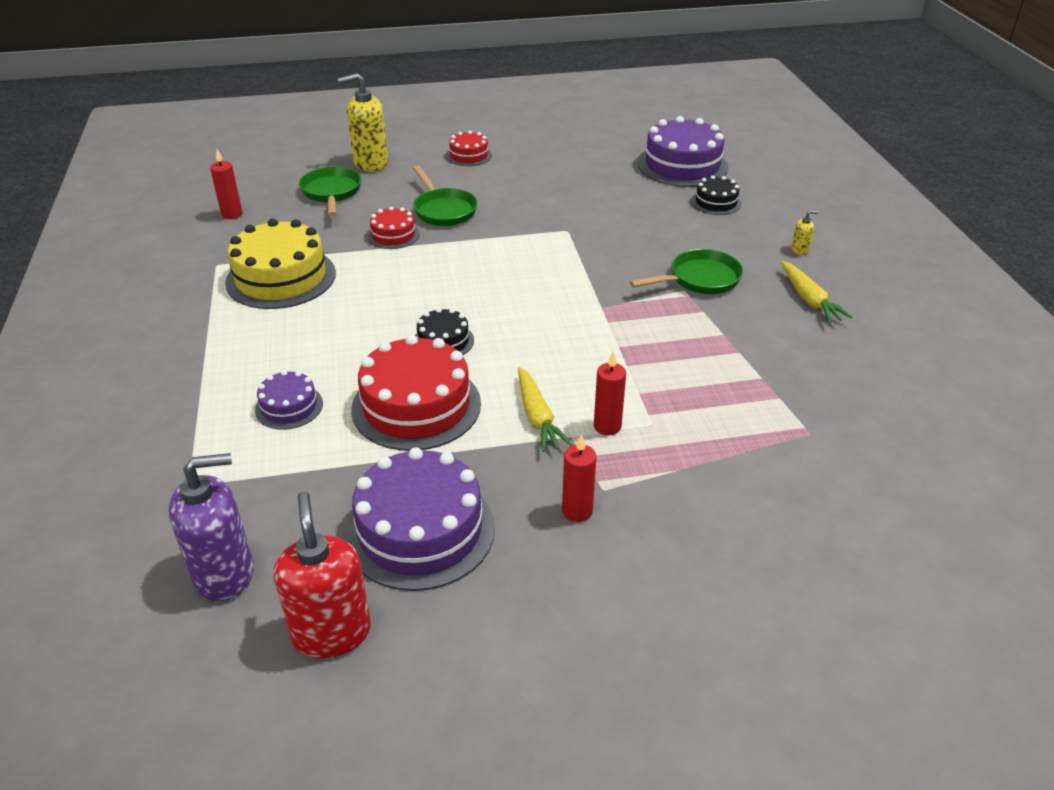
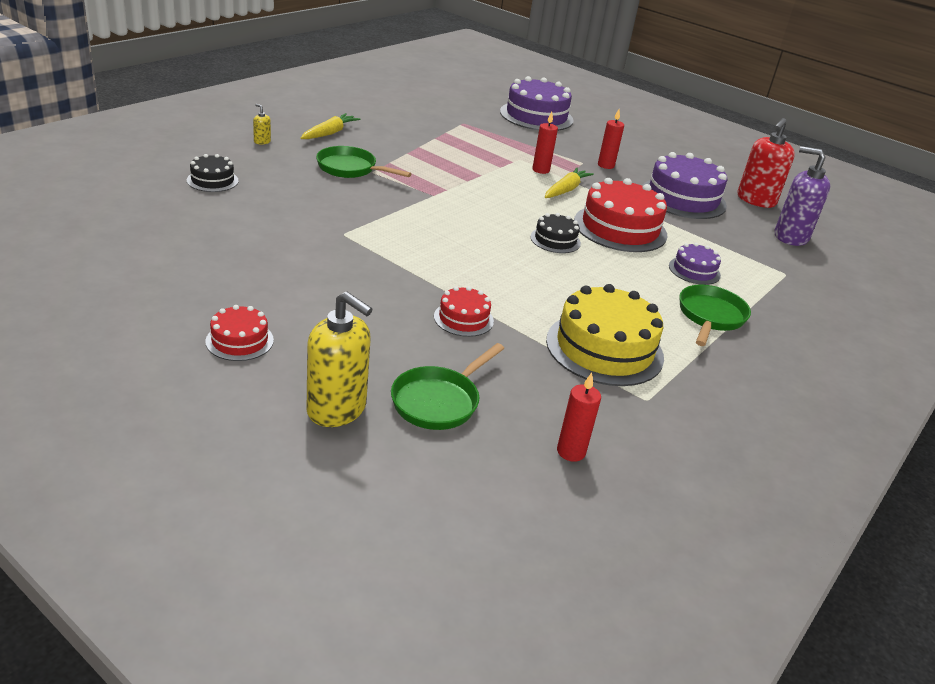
camera: 135 degrees left, 5 degrees down
(443, 210) = (385, 308): green pan -> green pan (710, 317)
(682, 165) = (142, 207): purple cake -> purple cake (536, 116)

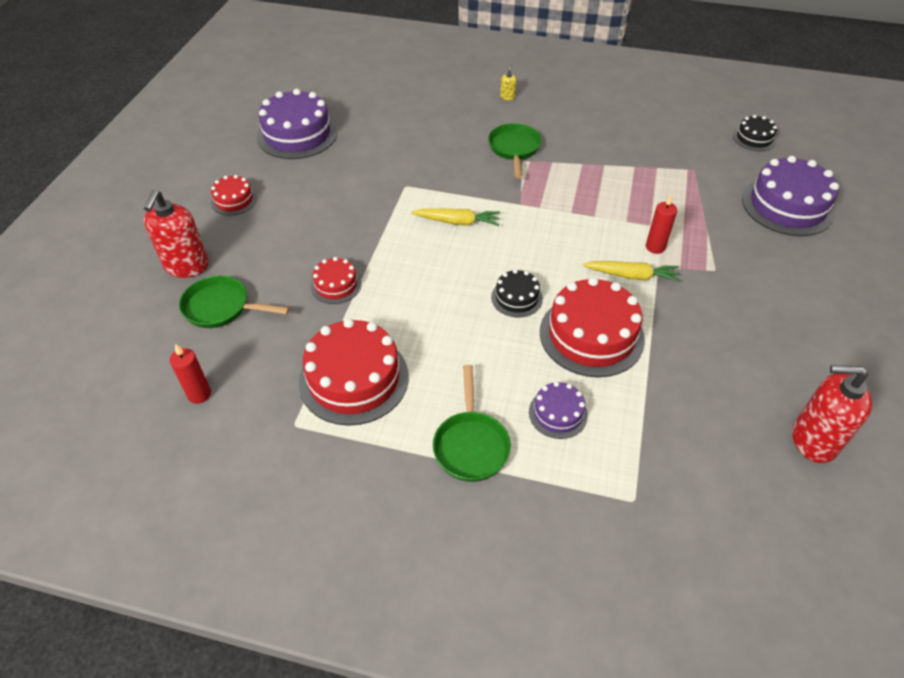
camera: 70 degrees right, 15 degrees up
(212, 180) = (422, 105): black cake -> black cake (754, 138)
(329, 133) = (565, 116): yellow carrot -> yellow carrot (457, 222)
(337, 409) = (186, 266): yellow soap dispenser -> red soap dispenser
(604, 348) = (354, 379): yellow cake -> red cake
(606, 165) = (731, 288): red candle -> none
(683, 198) = (728, 369): purple cake -> purple cake (297, 134)
(710, 317) = (471, 444): green pan -> green pan turned 90 degrees clockwise
(790, 237) = (744, 493): purple soap dispenser -> none

